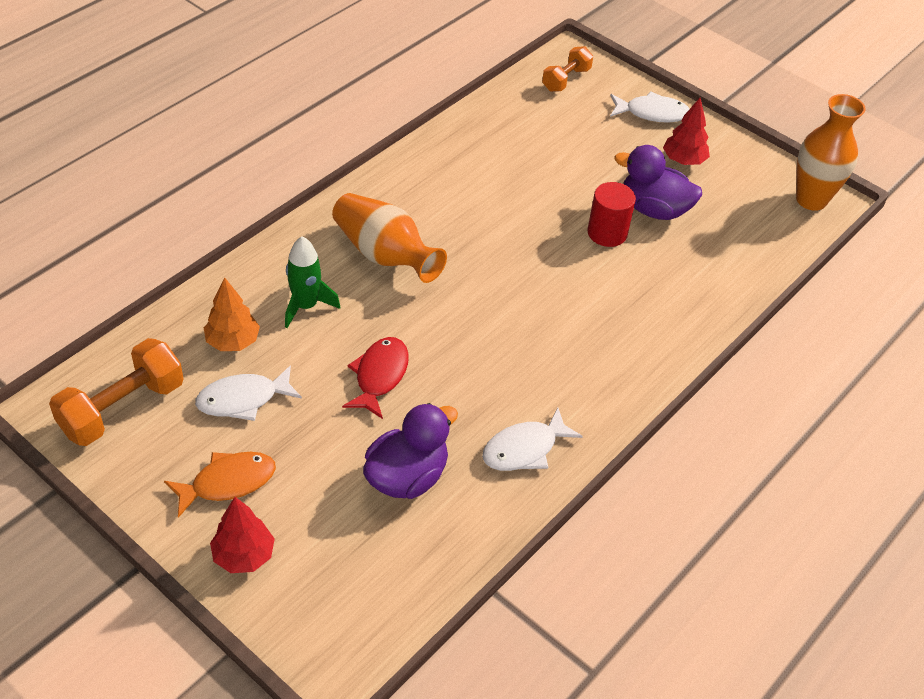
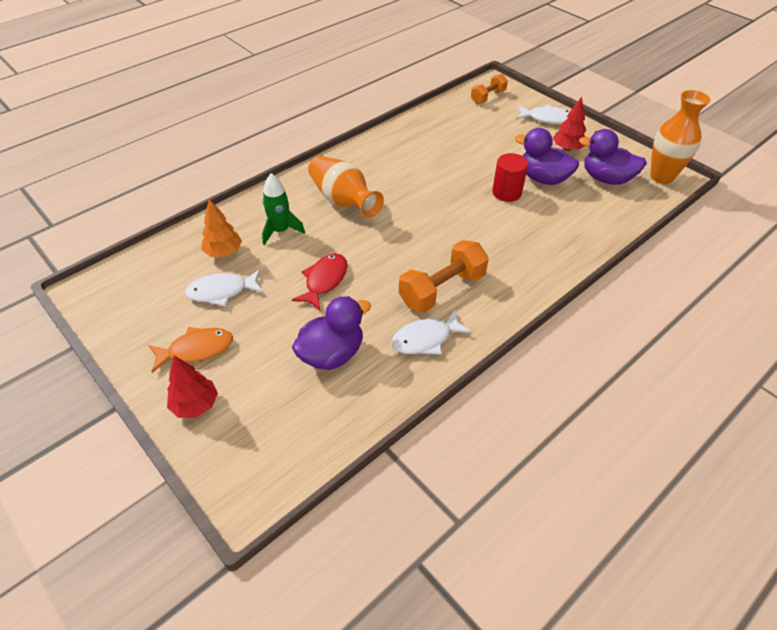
camera: 10 degrees right, 0 degrees up
(122, 408) = (134, 293): orange dumbbell -> orange dumbbell (442, 289)
(738, 206) = (606, 179): none -> purple duck

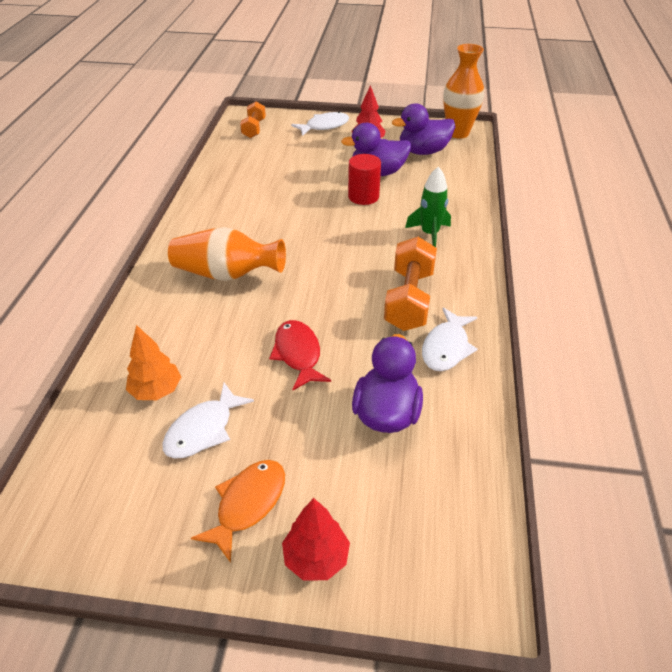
camera: 40 degrees left, 5 degrees down
(280, 231) = (196, 335): green rocket -> green rocket (429, 234)

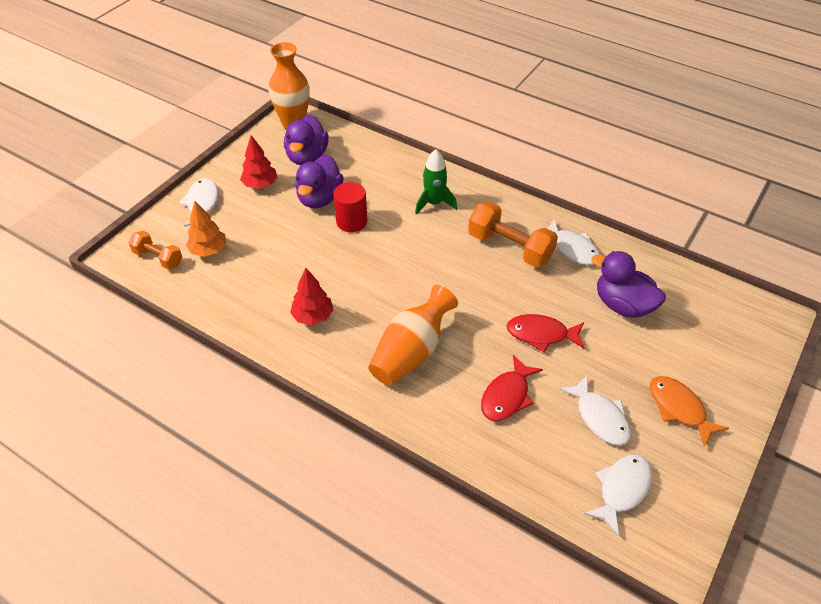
camera: 65 degrees left, 5 degrees up
(109, 471) = (622, 490): none -> white fish
(156, 391) = (544, 439): orange tree -> orange tree (209, 250)
(202, 349) = (507, 396): none -> red fish
(316, 558) = (731, 384): red tree -> red tree (313, 316)

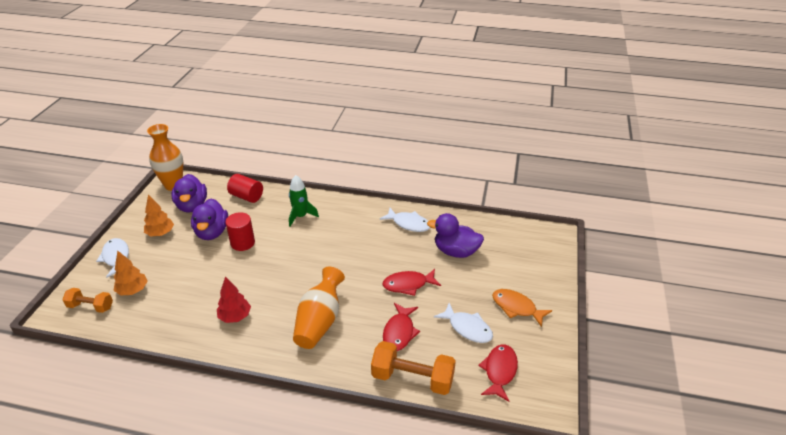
camera: 20 degrees left, 10 degrees down
(260, 185) = (160, 233): red tree -> orange tree
(376, 160) = (246, 196): none -> red cylinder
(510, 247) = (365, 233): orange dumbbell -> orange dumbbell (412, 378)
(622, 490) = (499, 371): white fish -> red fish

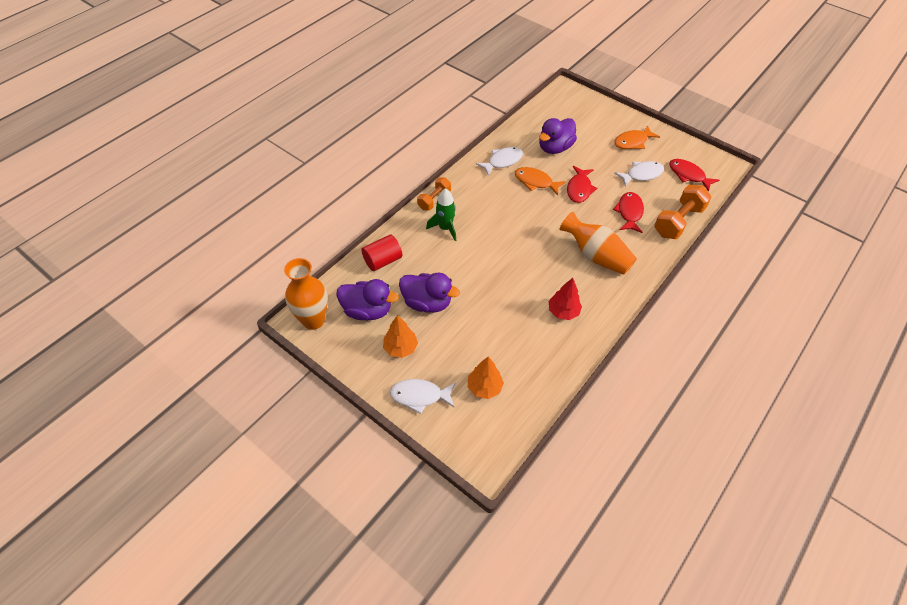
camera: 65 degrees left, 15 degrees up
(91, 306) = (491, 429): orange dumbbell -> orange dumbbell (434, 200)
(242, 243) = (459, 282): red cylinder -> none
(396, 252) = (535, 182): none -> orange fish
(399, 332) = (629, 212): red fish -> red fish turned 120 degrees counterclockwise

